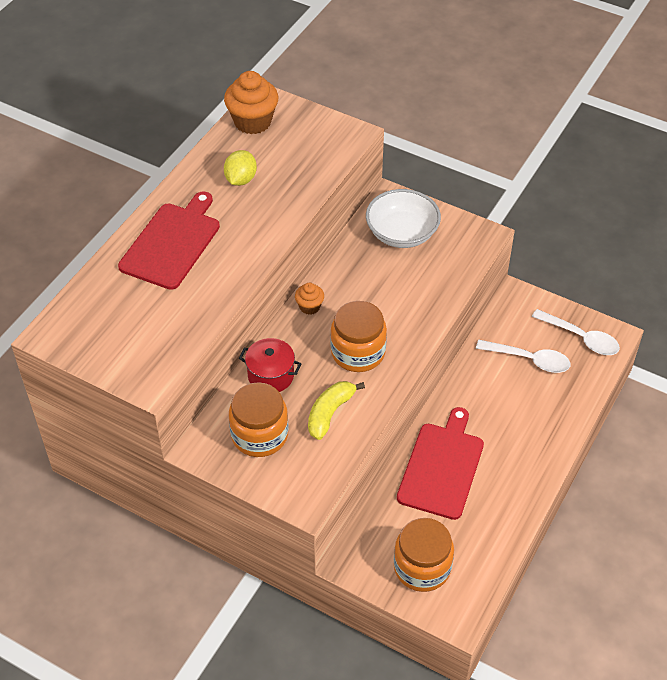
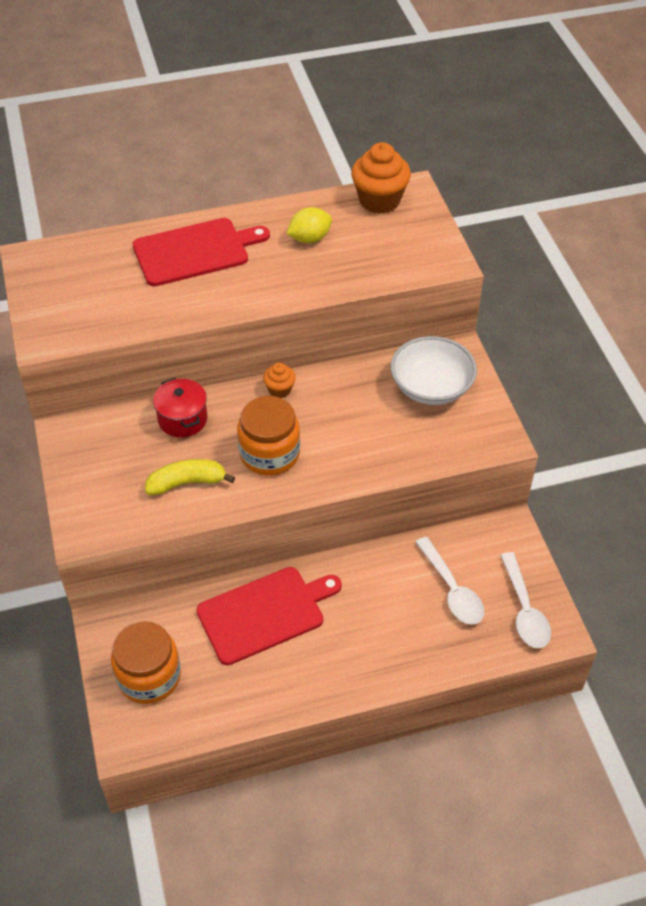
camera: 45 degrees right, 0 degrees up
(259, 435) = (117, 456): orange jar -> none

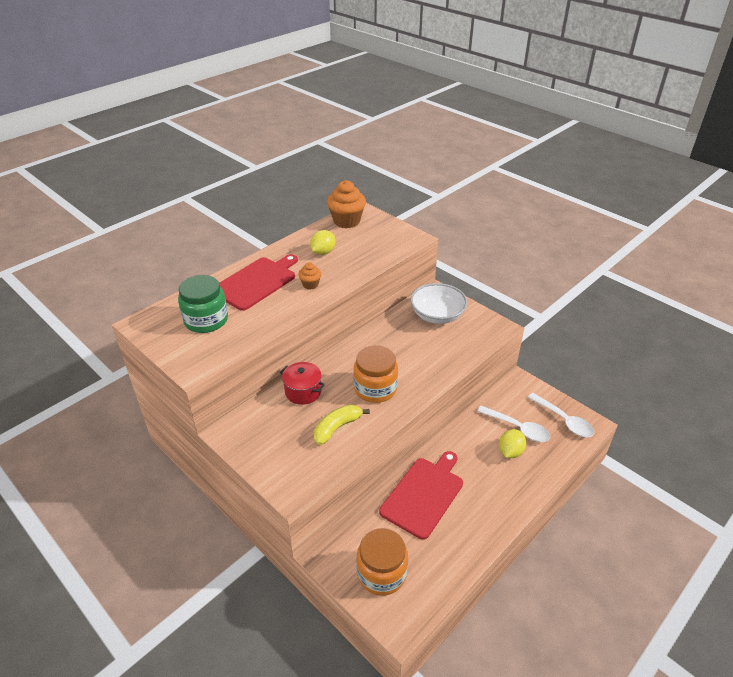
camera: 30 degrees left, 10 degrees down
(100, 282) = (206, 320): none -> green jar
(279, 390) = (351, 351): orange cupcake -> orange cupcake (310, 284)
(415, 615) = (510, 452): none -> yellow lemon

